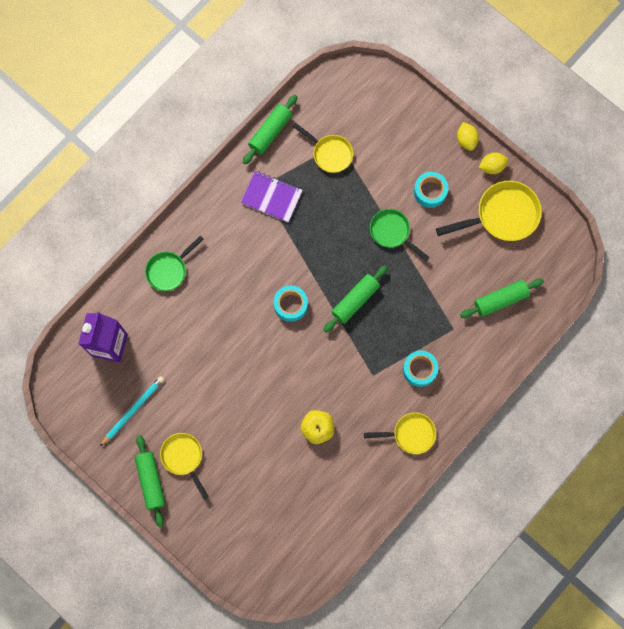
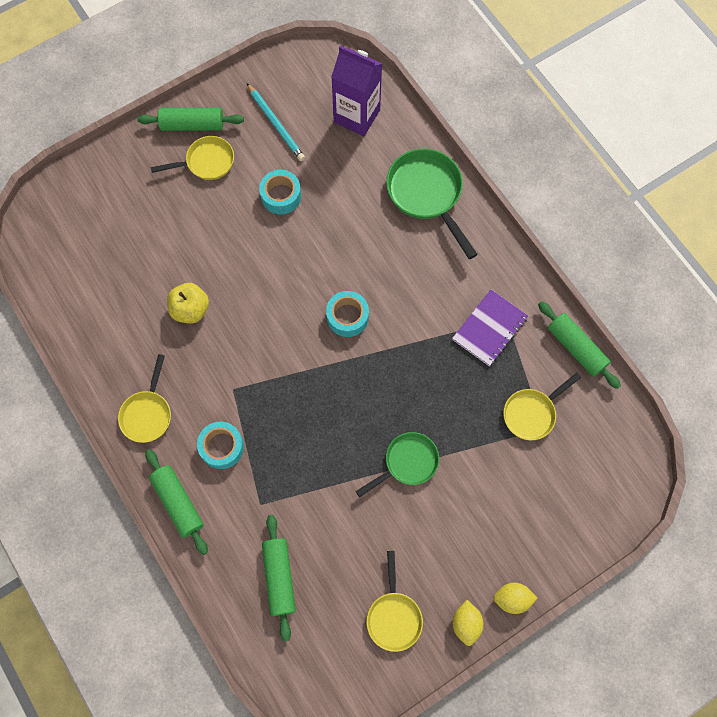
camera: 105 degrees right, 5 degrees down
(169, 270) = (427, 194): green pan -> green pan, size x1.56
(355, 300) = (331, 393): green rolling pin -> green rolling pin (178, 502)
(430, 192) = (450, 527): turquoise tape -> turquoise tape (281, 196)
(502, 215) = (394, 616): yellow pan -> yellow pan, size x0.64

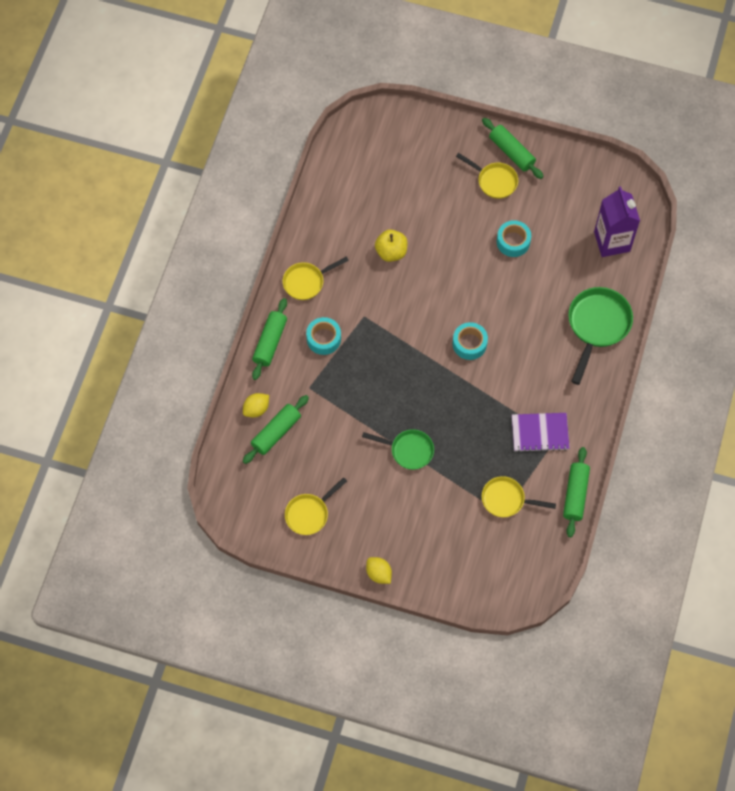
camera: 50 degrees right, 5 degrees down
(276, 124) = (559, 199): turquoise pencil -> none
(466, 623) = (341, 558): yellow lemon -> yellow lemon (256, 409)

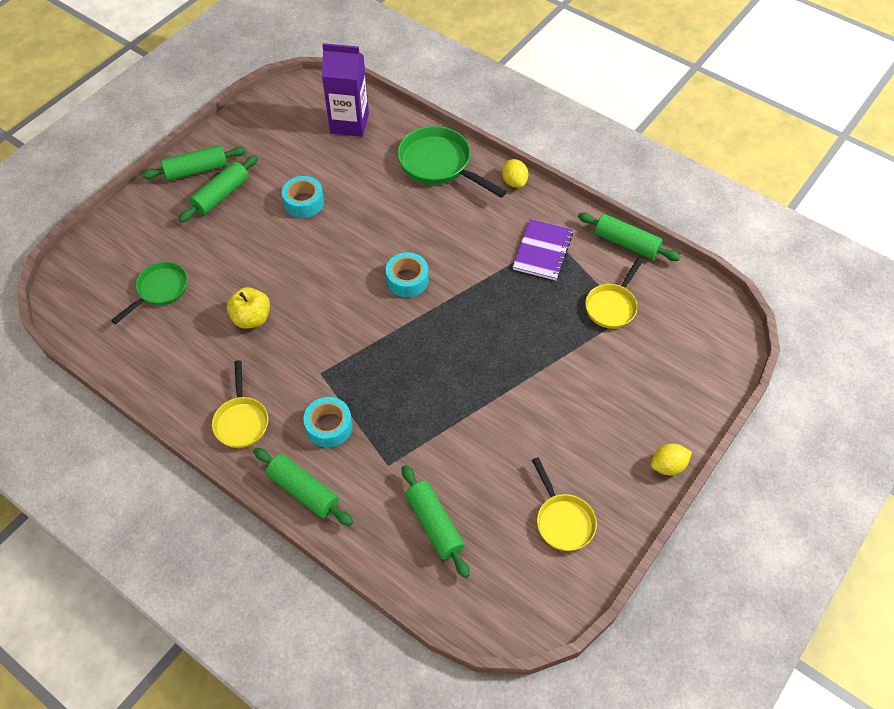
camera: 70 degrees left, 10 degrees down
(256, 409) = (391, 538): yellow lemon -> yellow lemon (514, 182)
(408, 450) = (516, 382): green pan -> green pan (160, 290)
(494, 181) = (221, 195): yellow pan -> green rolling pin

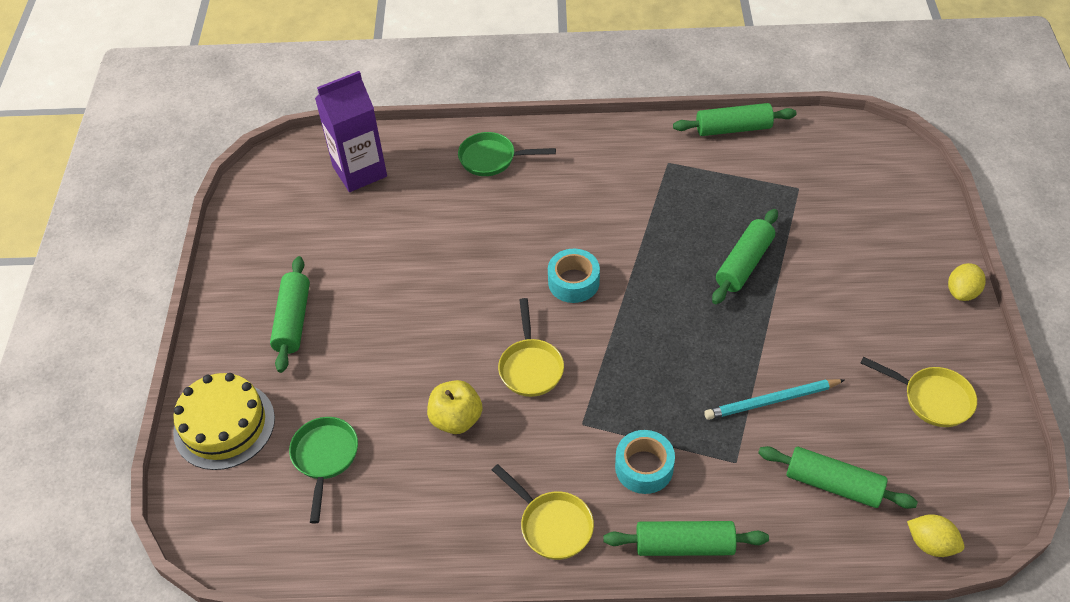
camera: 35 degrees left, 5 degrees down
(127, 233) = (224, 425): none -> yellow cake
(196, 170) = (238, 312): green rolling pin -> green rolling pin (744, 264)
(304, 202) = (391, 274): turquoise tape -> none
(439, 165) = (492, 159): green pan -> green pan, size x0.64
(452, 444) = (771, 401): none -> turquoise pencil
(514, 182) = (579, 133): yellow lemon -> yellow lemon (931, 544)
(542, 251) = (669, 179): purple notebook -> none
(612, 306) = (778, 189): yellow pan -> yellow pan (531, 367)

